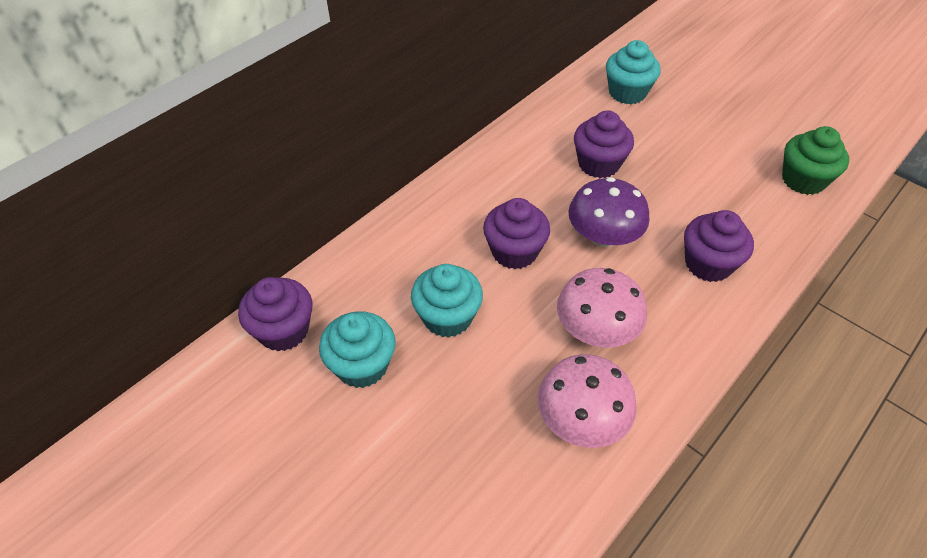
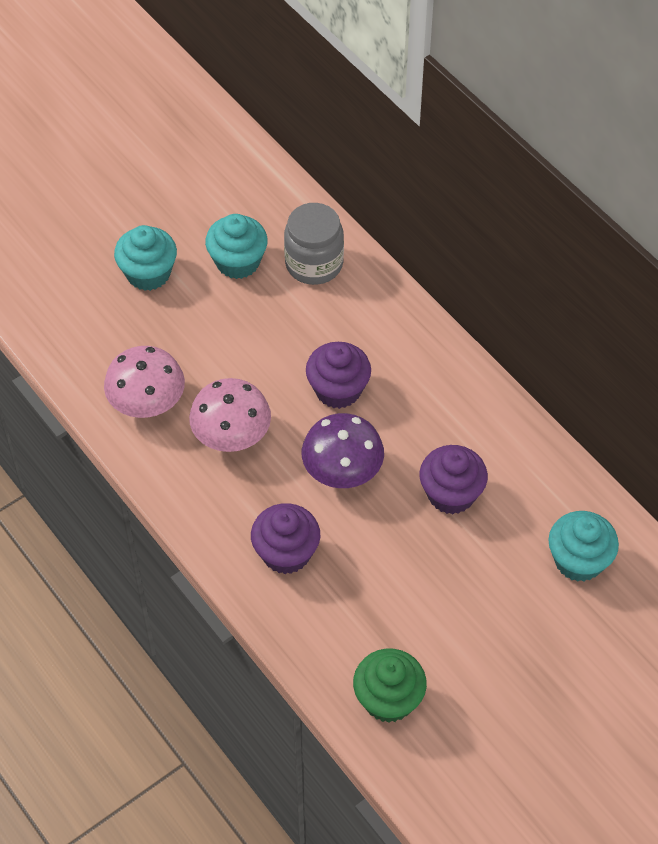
camera: 100 degrees right, 5 degrees up
(283, 330) = (286, 212): purple cupcake -> none
(357, 294) = (314, 264): none -> grey jar
(447, 317) = (272, 326): turquoise cupcake -> turquoise cupcake (148, 273)

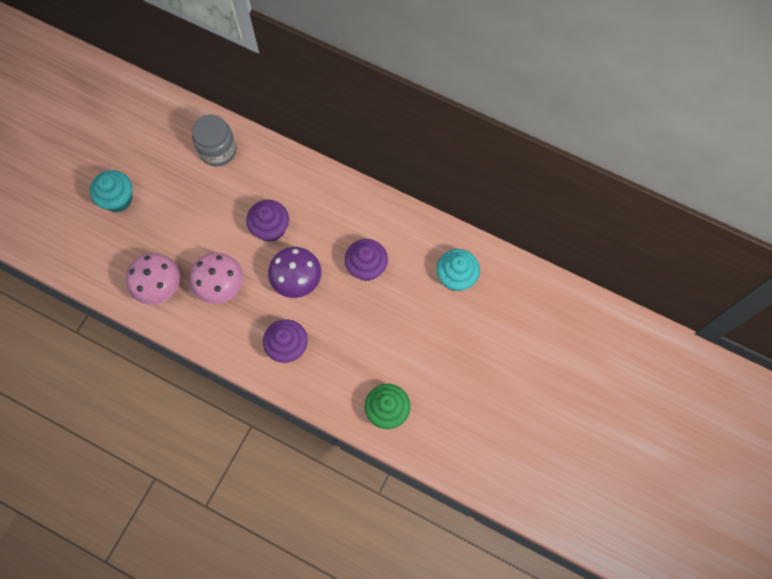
camera: 25 degrees left, 15 degrees up
(238, 262) = (170, 168): turquoise cupcake -> none

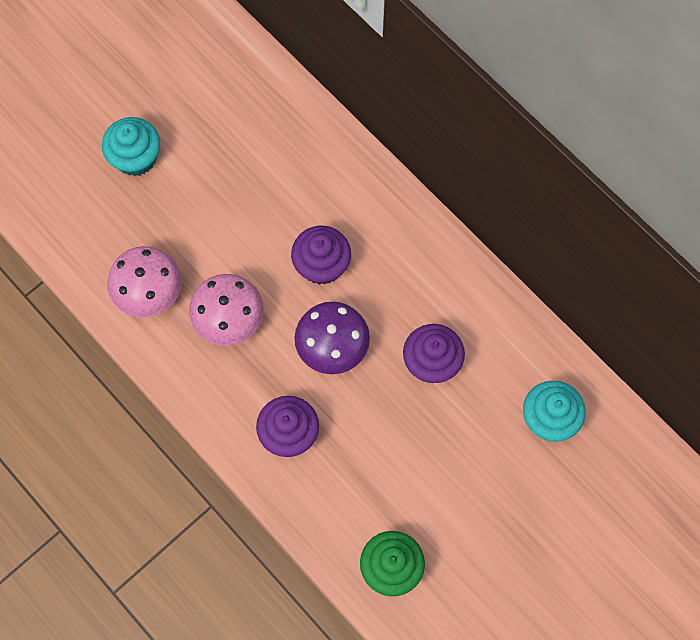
camera: 20 degrees right, 0 degrees up
(218, 150) = (288, 135): grey jar -> none

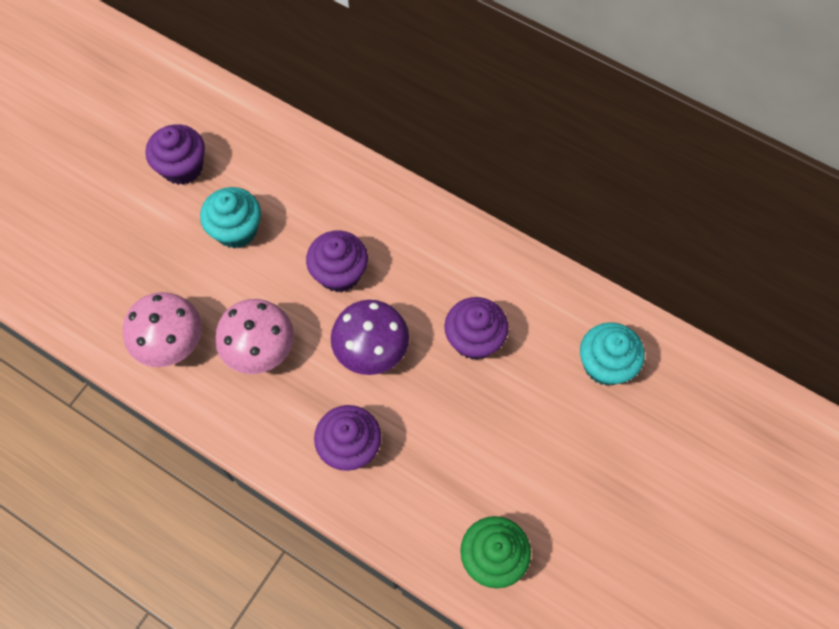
camera: 15 degrees left, 5 degrees down
(136, 158) = (128, 216): turquoise cupcake -> turquoise cupcake (236, 230)
(198, 121) = (182, 167): none -> purple cupcake

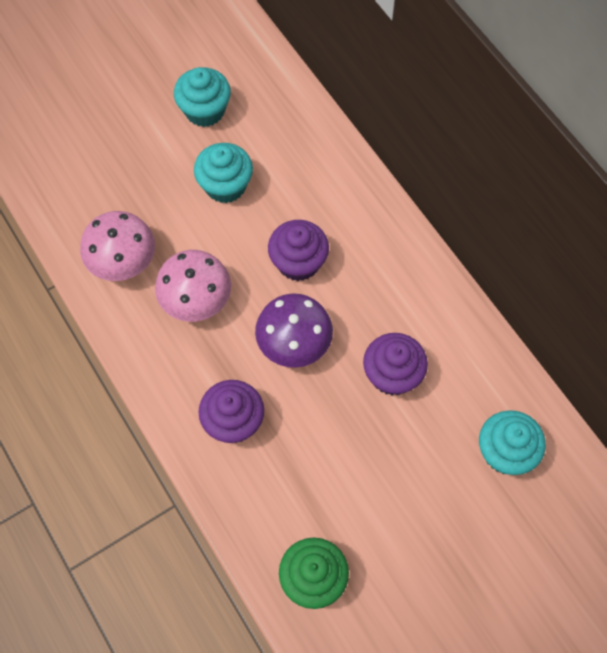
camera: 25 degrees right, 0 degrees up
(182, 167) = (205, 110): purple cupcake -> turquoise cupcake

